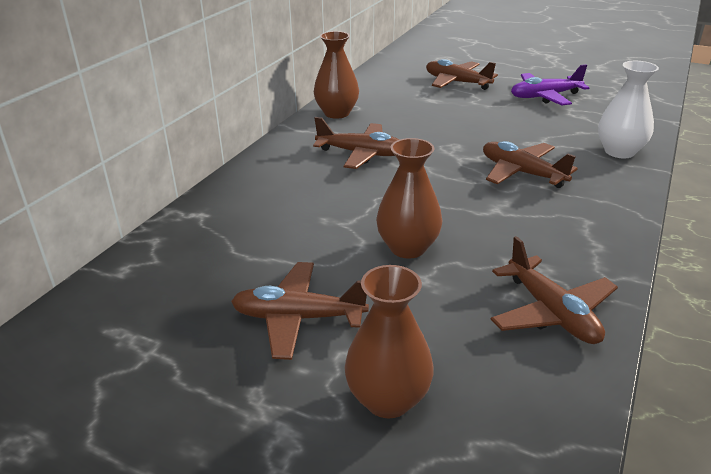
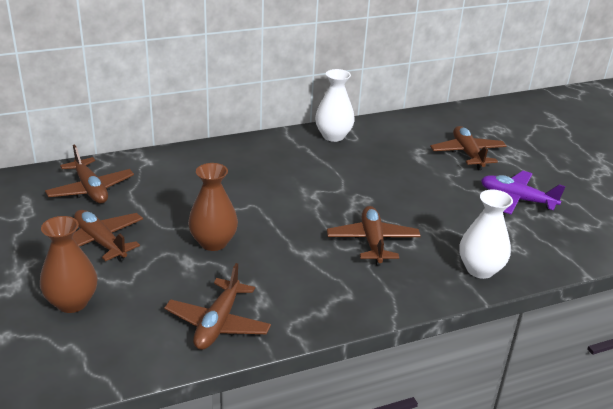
camera: 40 degrees right, 0 degrees up
(337, 113) = (333, 136): brown vase -> white vase
(361, 154) = (295, 172): brown plane -> brown plane (90, 189)

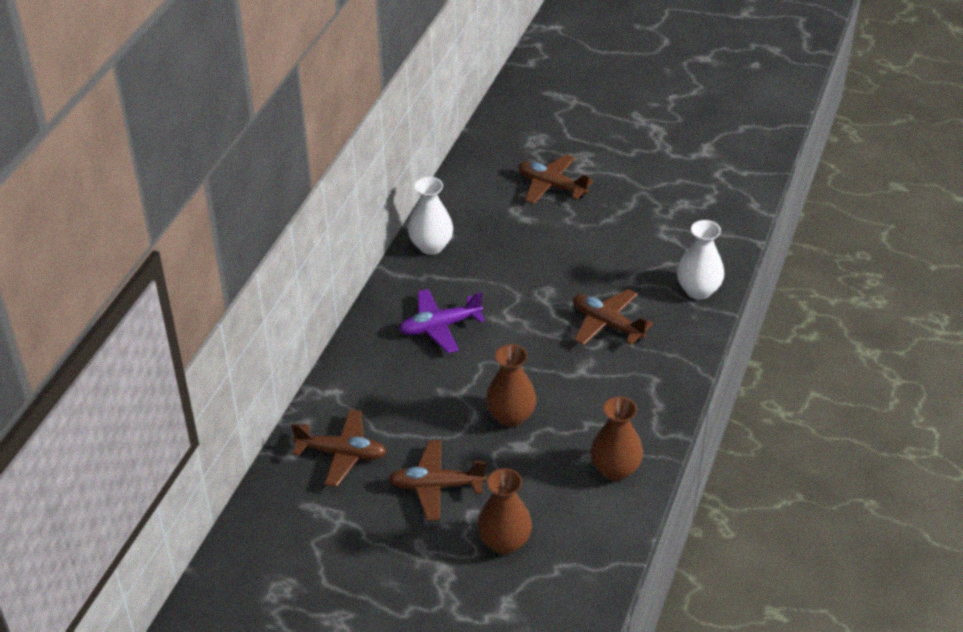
camera: 45 degrees left, 10 degrees up
(218, 323) = (615, 469): brown plane -> brown vase
(517, 199) = (641, 207): purple plane -> purple plane (440, 327)

